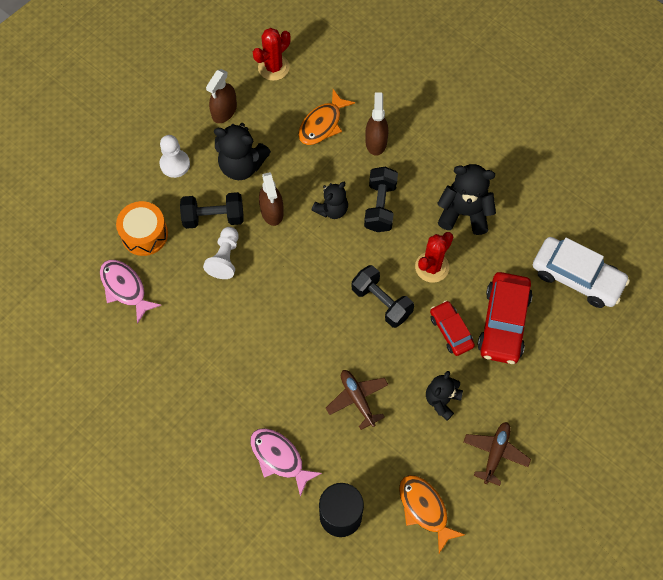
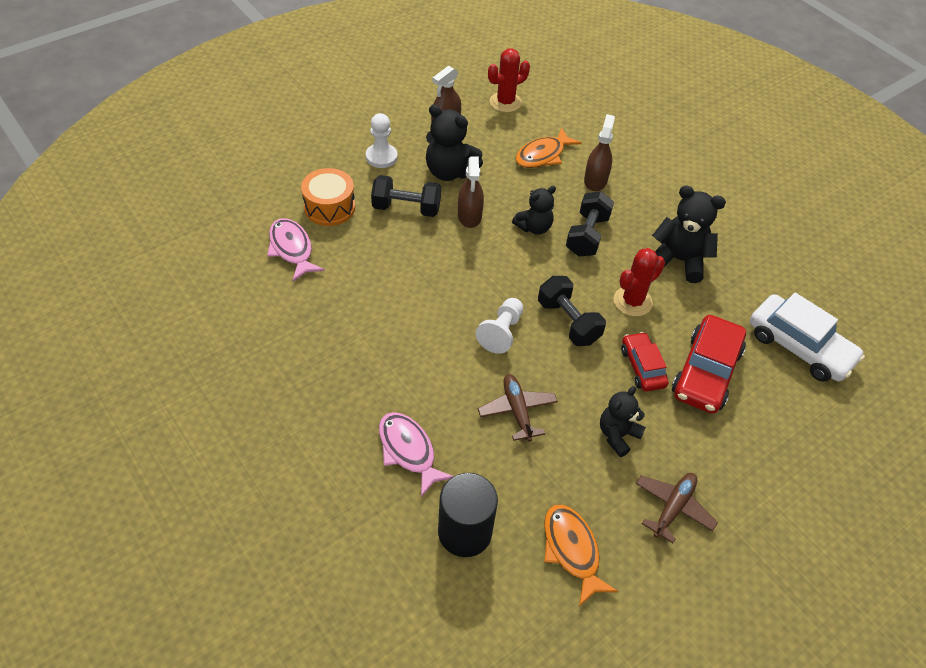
camera: 10 degrees right, 15 degrees down
(225, 258) = (407, 245): white pawn -> white pawn (501, 332)

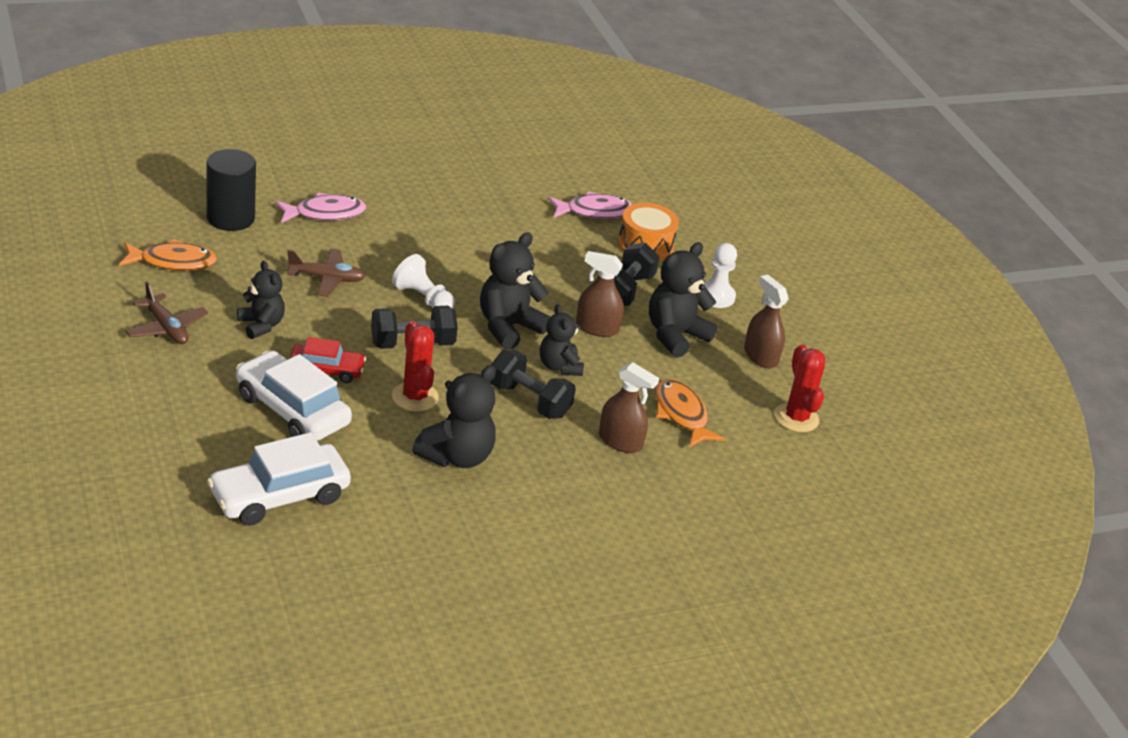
camera: 105 degrees right, 15 degrees down
(504, 267) = (508, 327): none -> black teddy bear
(706, 372) = (292, 410): red car -> white car

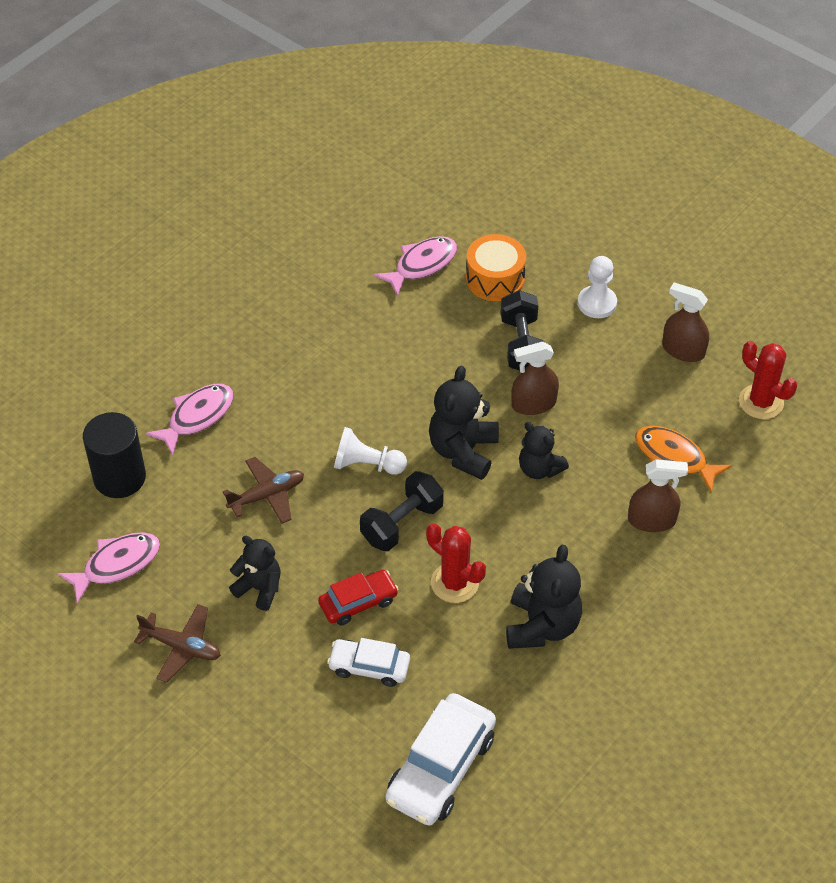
camera: 25 degrees left, 15 degrees up
(173, 262) = (116, 565): orange fish -> pink fish
(292, 410) = (369, 667): white car -> white car, size x0.60
(529, 400) = (547, 524): black dumbbell -> none
(675, 335) = (600, 371): black teddy bear -> none

